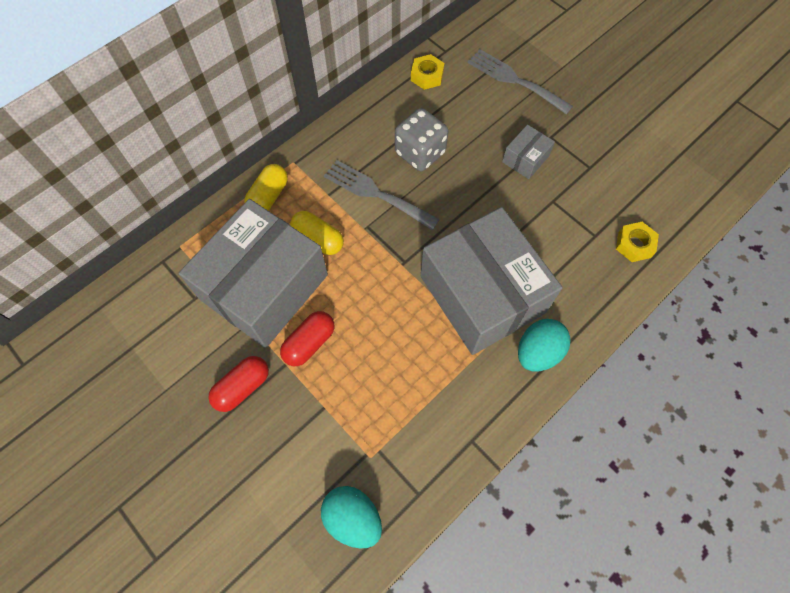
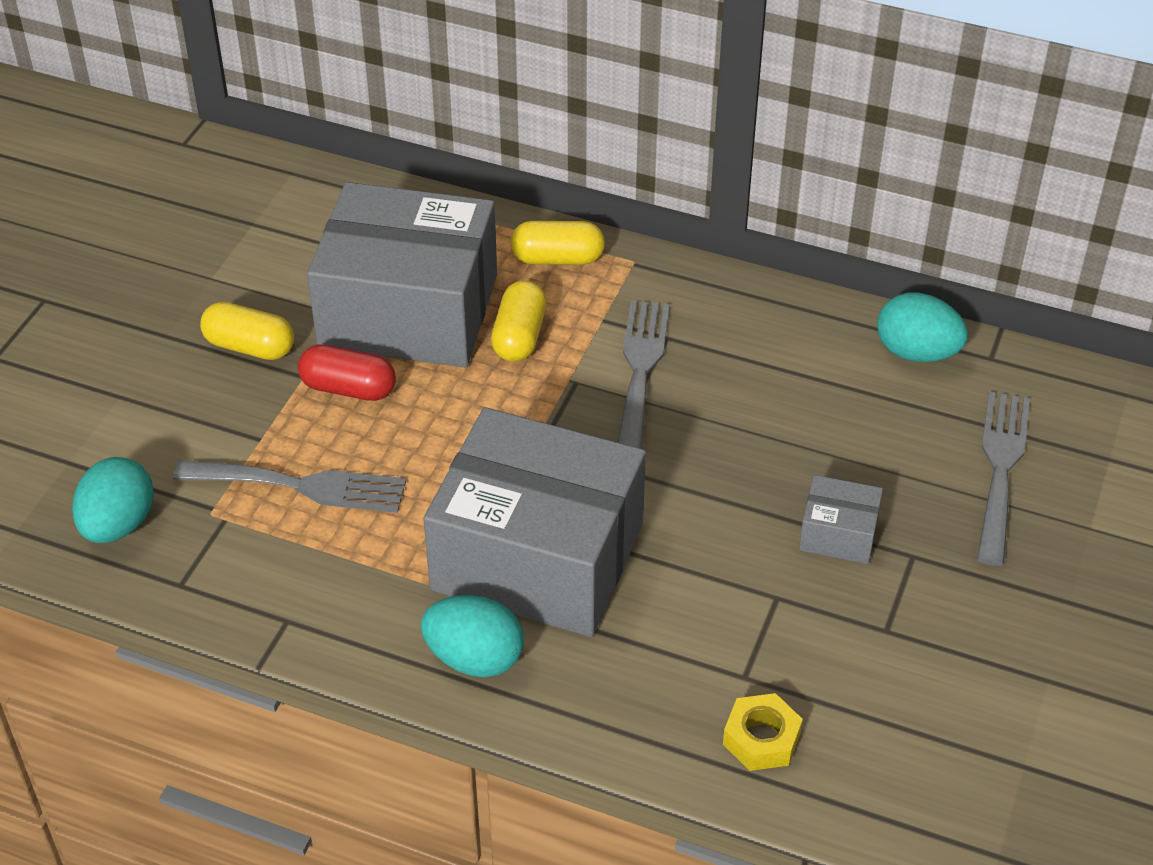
camera: 65 degrees right, 20 degrees down
(242, 387) = (249, 347): red capsule -> yellow capsule
(373, 397) = (301, 485): none -> grey fork
(420, 153) = (753, 396): grey dice -> none
(427, 76) = (916, 352): yellow nut -> turquoise egg
(482, 294) = (538, 556): grey box -> grey box turned 75 degrees clockwise

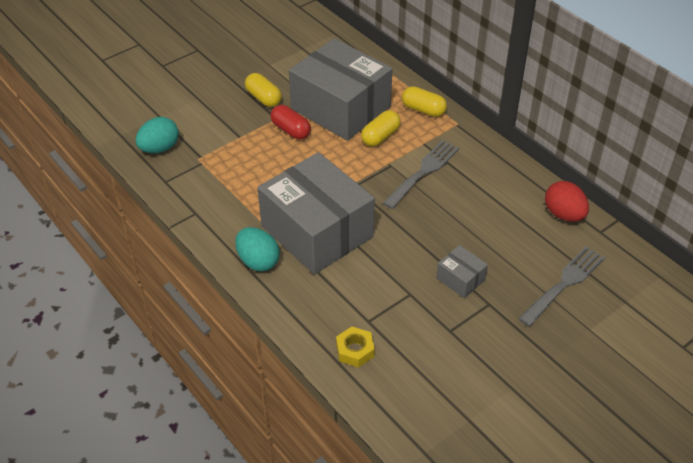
camera: 30 degrees right, 0 degrees up
(301, 485) = (241, 162): grey fork -> none
(916, 352) = (564, 214): turquoise egg -> red egg

